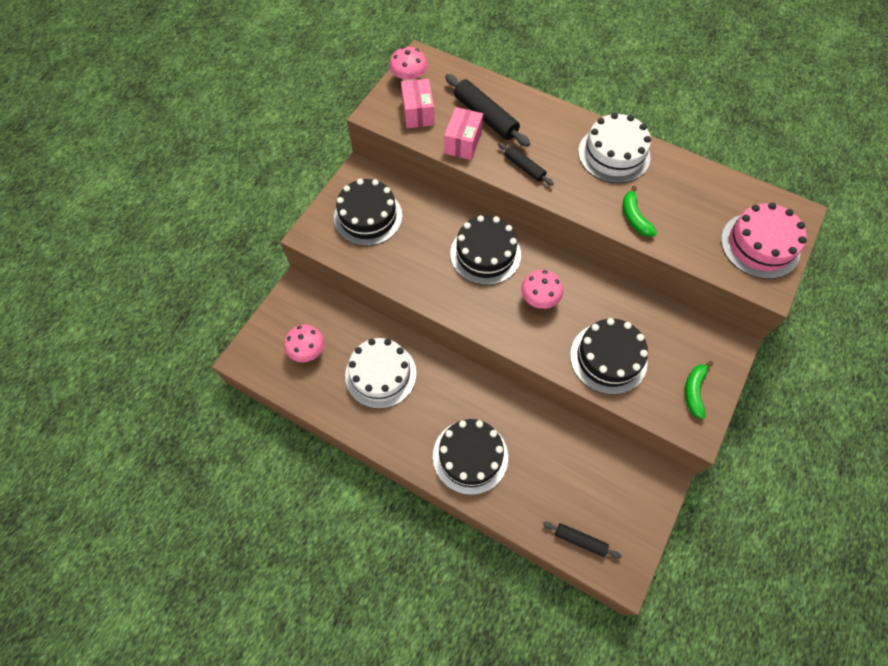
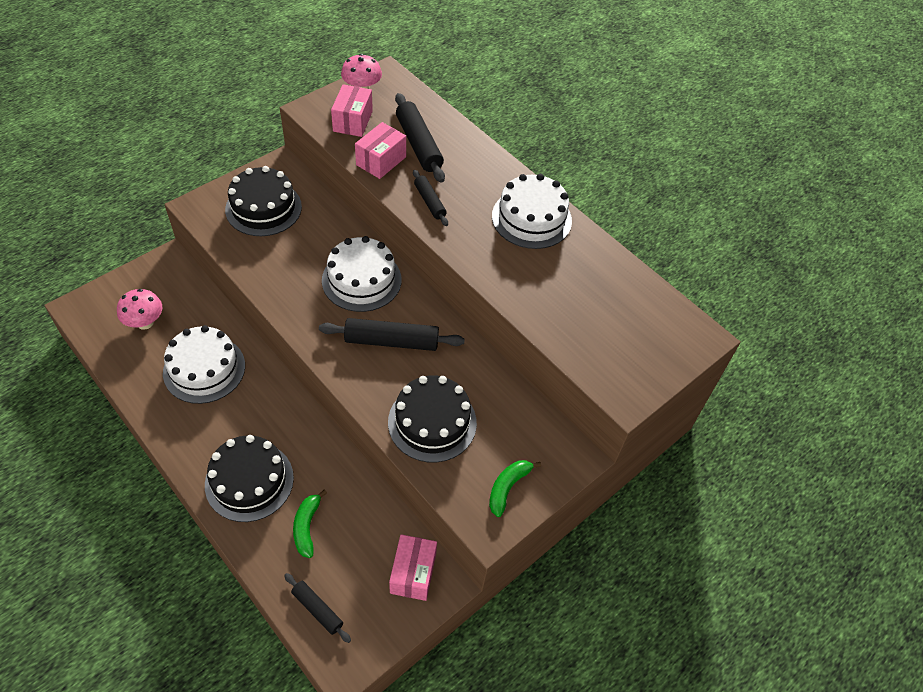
camera: 15 degrees right, 10 degrees down
(485, 254) = (361, 280): black cake -> white cake
(539, 300) = (391, 341): pink mushroom -> black rolling pin
(634, 217) = (517, 283): green banana -> green banana (307, 527)
(636, 482) = (413, 573): none -> pink box
(760, 245) = (639, 353): pink cake -> none

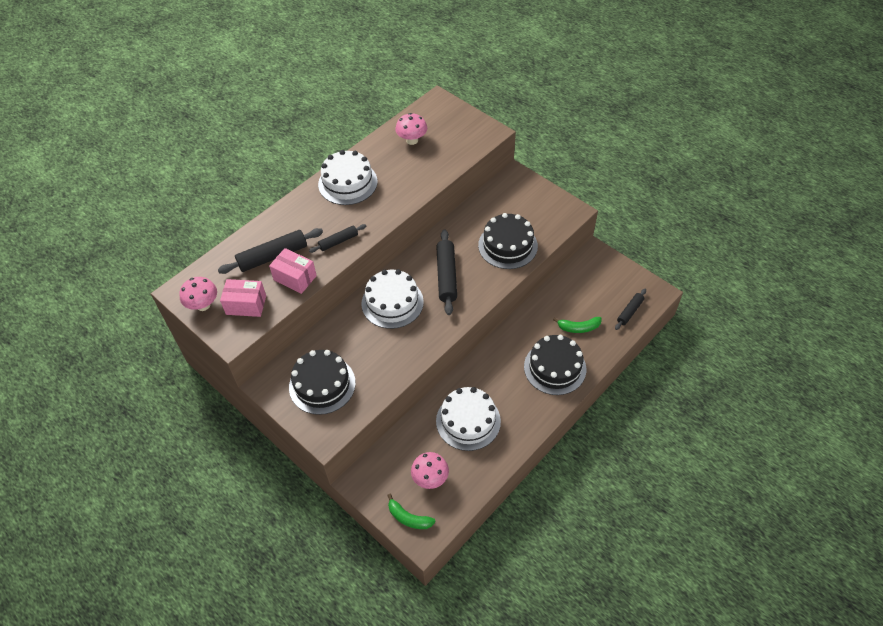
camera: 90 degrees left, 0 degrees up
(413, 573) = (592, 268): pink box -> none
(508, 487) = (544, 204): green banana -> green banana (408, 518)
(611, 295) = (412, 140): none -> pink mushroom

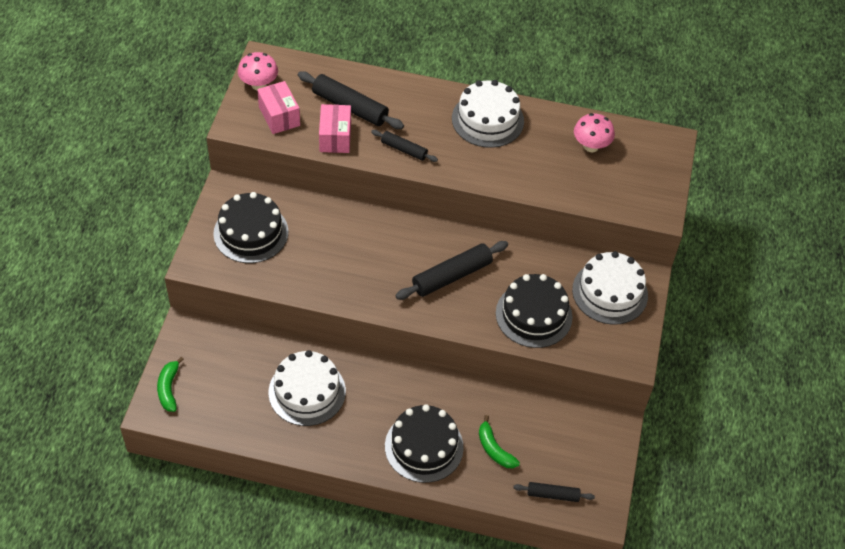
camera: 55 degrees right, 0 degrees up
(392, 302) = (385, 244): white cake -> white cake (610, 292)
(430, 478) = (221, 387): pink mushroom -> none

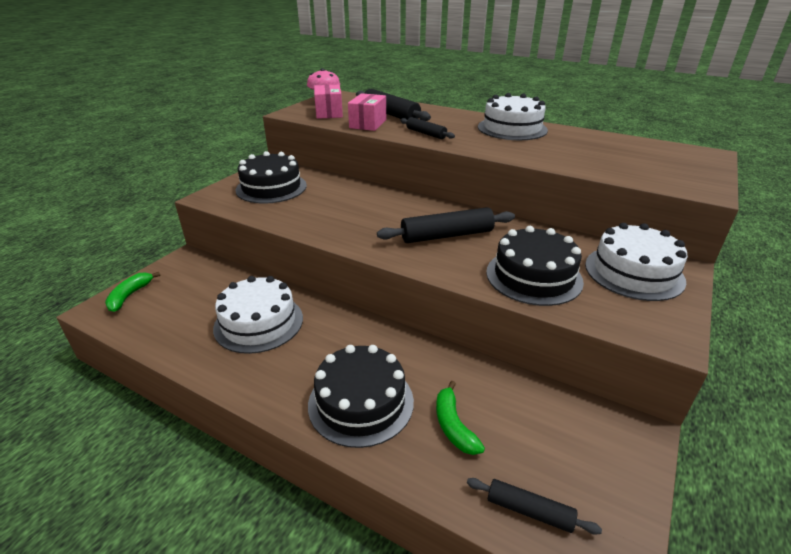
camera: 20 degrees right, 20 degrees down
(591, 146) = (616, 148): pink mushroom -> none

